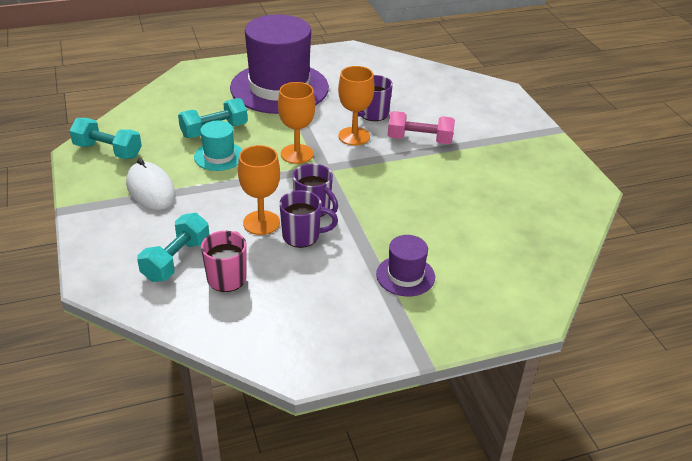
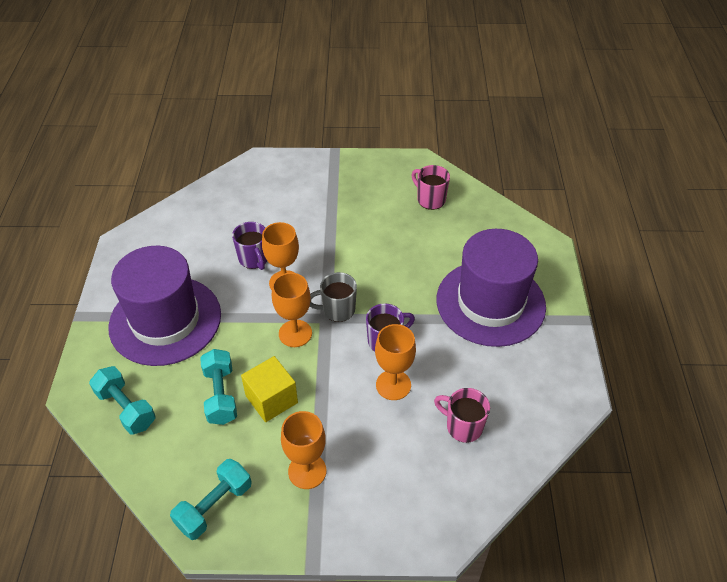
camera: 70 degrees left, 10 degrees up
(151, 190) = (307, 471): white mouse -> orange goblet
(176, 260) = (428, 463): turquoise dumbbell -> turquoise dumbbell (126, 408)
(219, 156) = (271, 399): turquoise hat -> yellow cube
(302, 236) = (422, 358): purple mug -> none
(337, 172) = (337, 310): none -> grey mug
(405, 276) = (490, 303): purple hat -> purple hat, size x2.24
(419, 140) = (311, 239): pink dumbbell -> none
(535, 206) = (430, 199): none -> pink mug

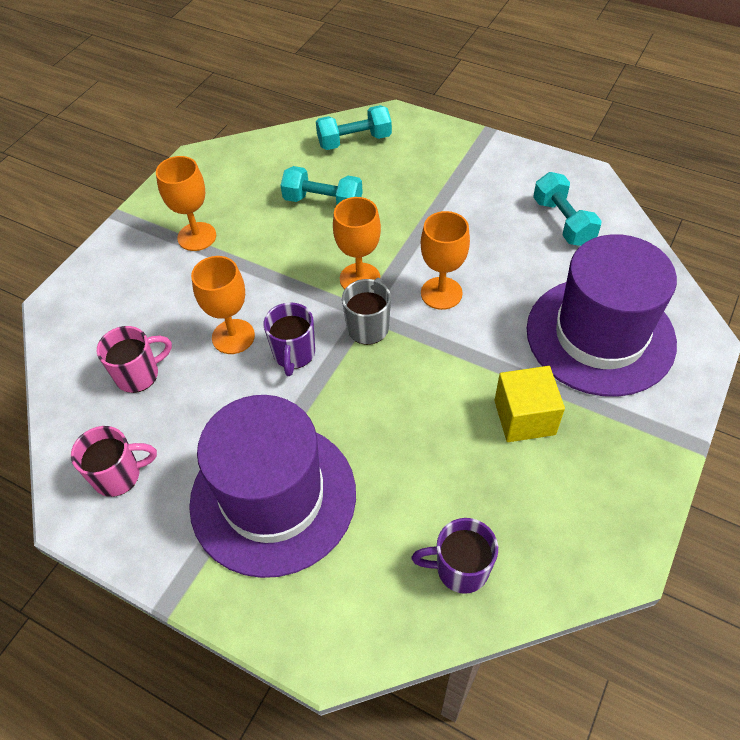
camera: 120 degrees right, 5 degrees up
(165, 320) = (445, 185): purple hat -> purple hat (600, 335)
(214, 506) = (216, 172): turquoise dumbbell -> turquoise dumbbell (562, 222)
(254, 259) = (497, 277): purple mug -> purple mug (460, 569)
(271, 399) = (291, 235): yellow cube -> yellow cube (524, 417)
(430, 199) = (517, 527): pink mug -> pink mug (119, 475)

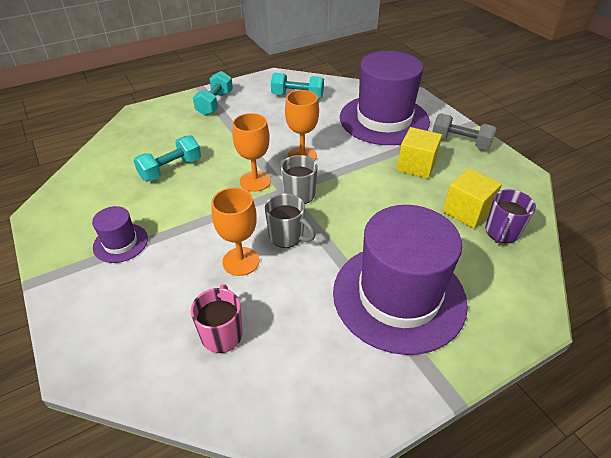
camera: 60 degrees left, 10 degrees down
(119, 475) = (313, 387): pink mug -> none
(197, 236) = (120, 243): orange goblet -> purple hat
(294, 354) = (287, 236): purple mug -> grey mug
(354, 141) = (136, 134): turquoise dumbbell -> turquoise dumbbell (215, 103)
(473, 512) = (467, 211): none -> yellow cube
(630, 448) = (460, 142): none -> grey dumbbell

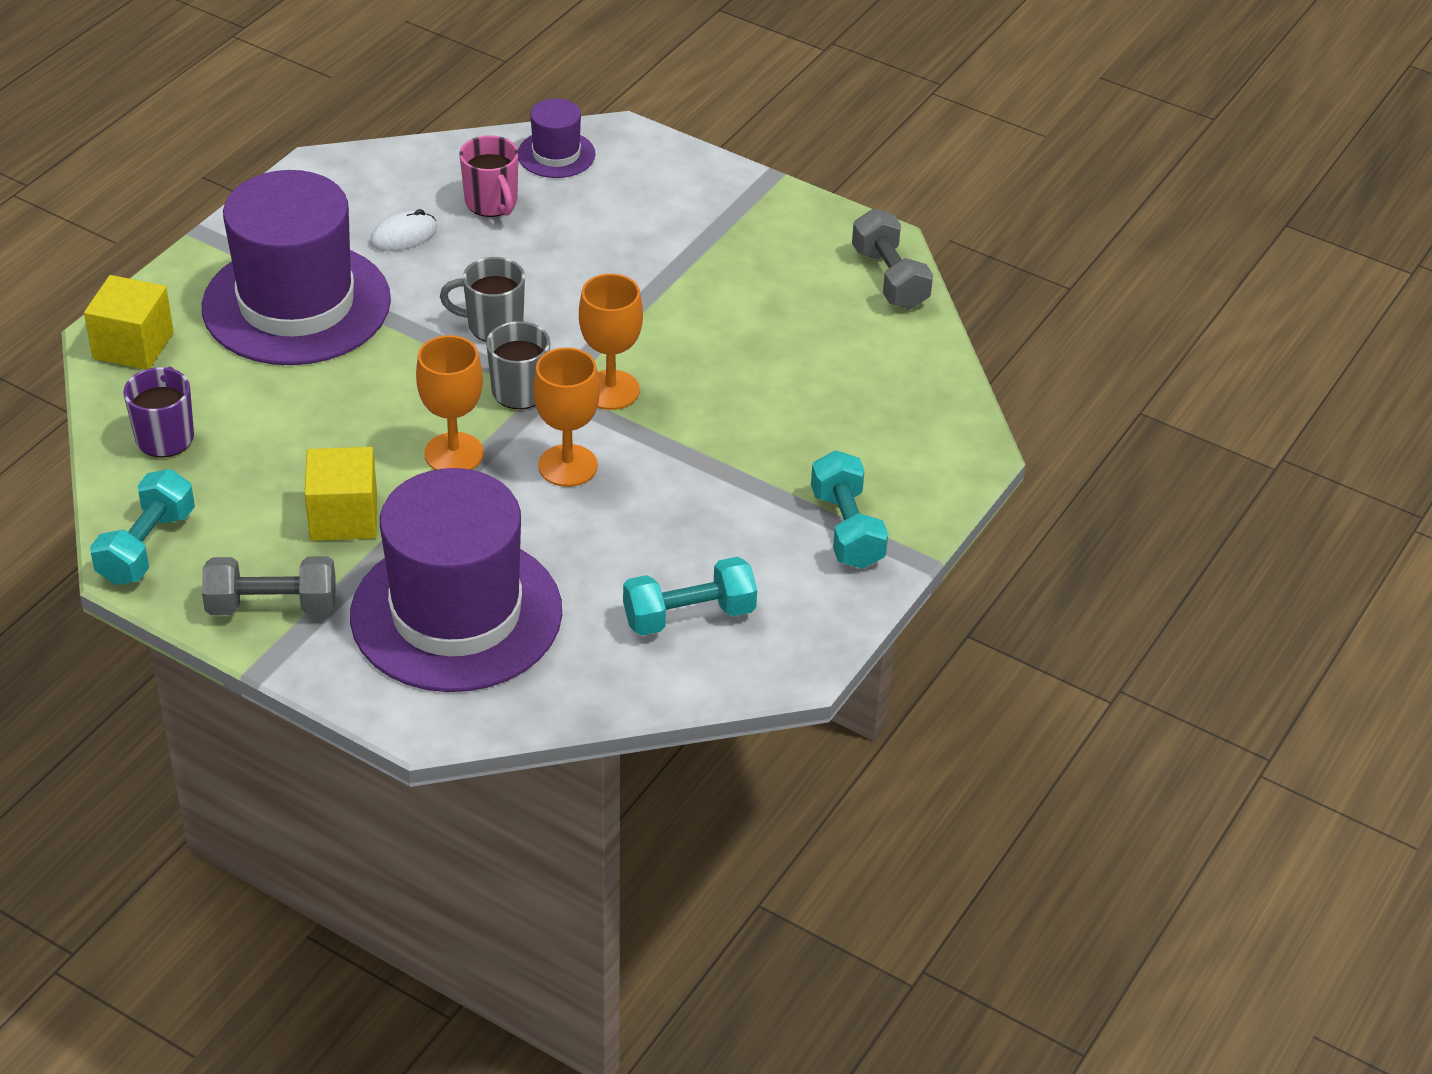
camera: 150 degrees right, 0 degrees up
(66, 190) = (889, 278): none -> grey dumbbell
(120, 243) = (718, 244): purple hat -> purple hat (556, 154)
(171, 169) = (771, 363): turquoise dumbbell -> turquoise dumbbell (146, 546)
(241, 261) = (533, 276): orange goblet -> orange goblet (454, 453)
(300, 328) = (403, 236): none -> white mouse
(467, 211) = (228, 455): yellow cube -> yellow cube (133, 345)

